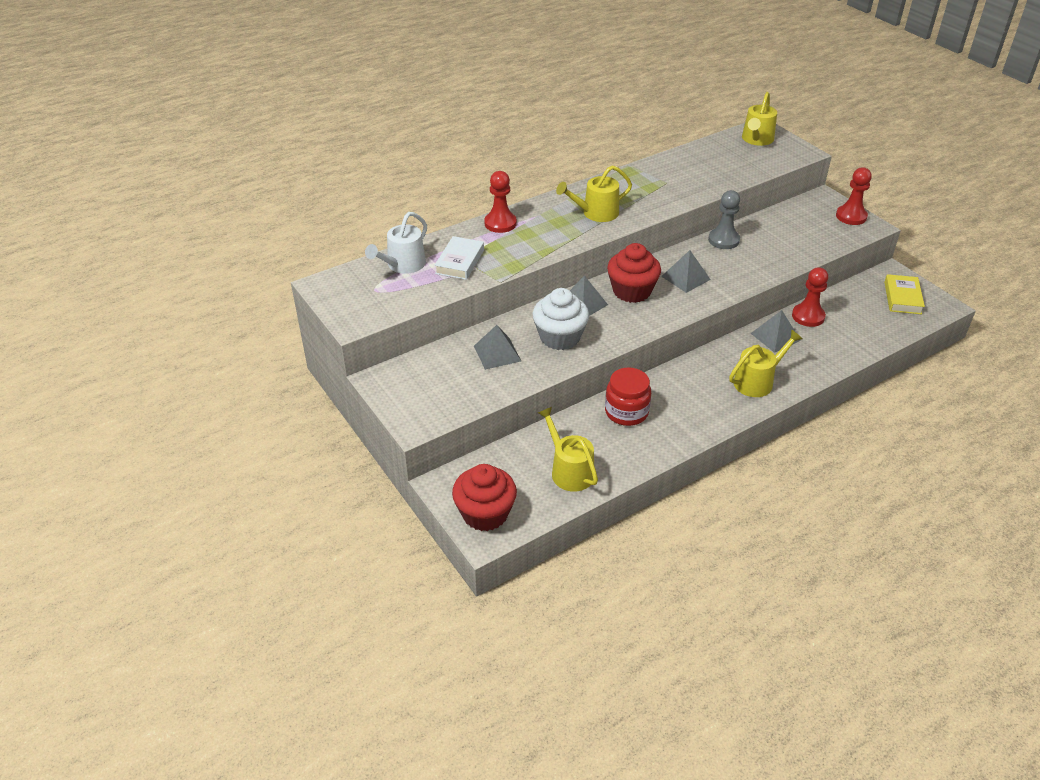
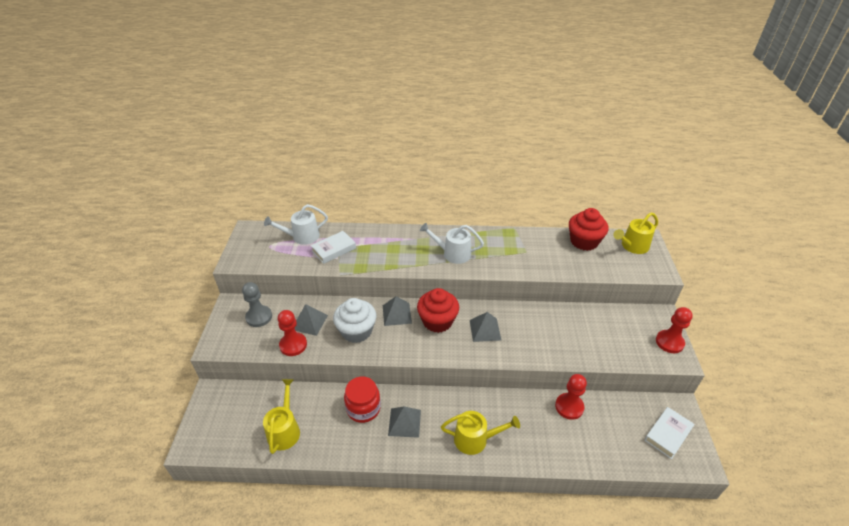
camera: 35 degrees right, 0 degrees up
(485, 513) = (209, 429): red cupcake -> red cupcake (584, 241)
(500, 223) = (386, 234): red pawn -> red pawn (293, 345)
(596, 213) = (453, 253): yellow watering can -> white watering can
(723, 240) = (543, 313): grey pawn -> grey pawn (259, 317)
(775, 337) = (526, 410): grey pyramid -> grey pyramid (404, 422)
(902, 298) = (668, 434): yellow book -> white book

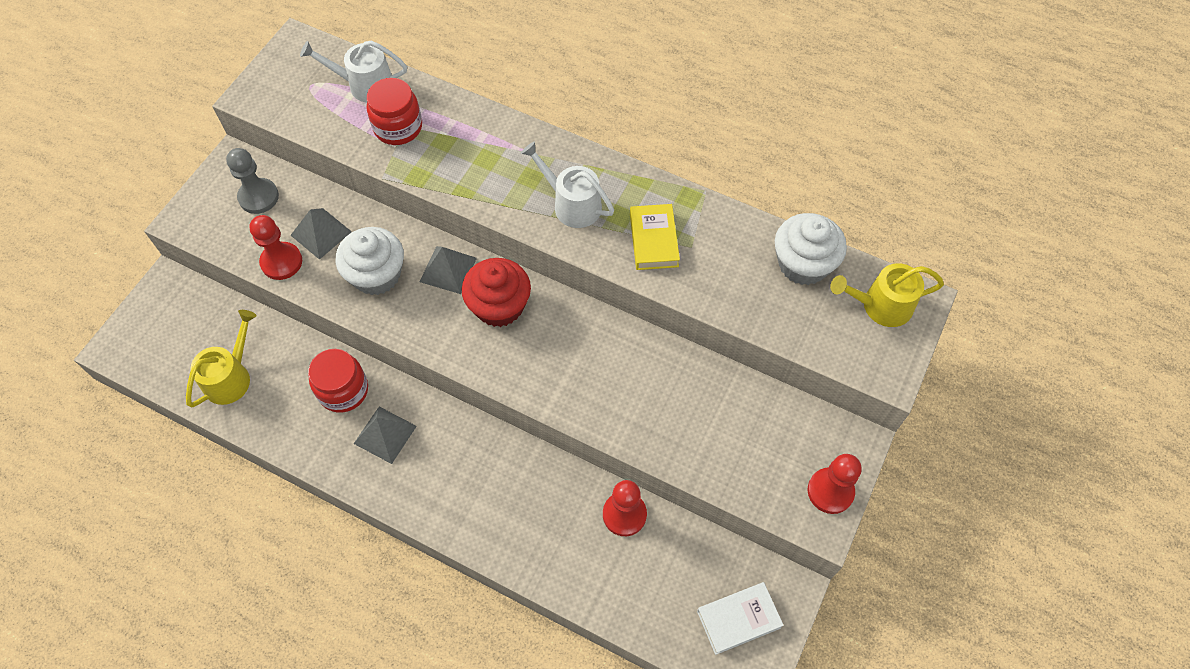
camera: 25 degrees right, 20 degrees up
(334, 249) = (398, 127): white book -> red jar
(475, 439) = (463, 500): yellow watering can -> none
(485, 330) = (559, 349): grey pyramid -> none
(506, 255) = (654, 240): none -> yellow book
(584, 241) = (803, 264): red cupcake -> white cupcake

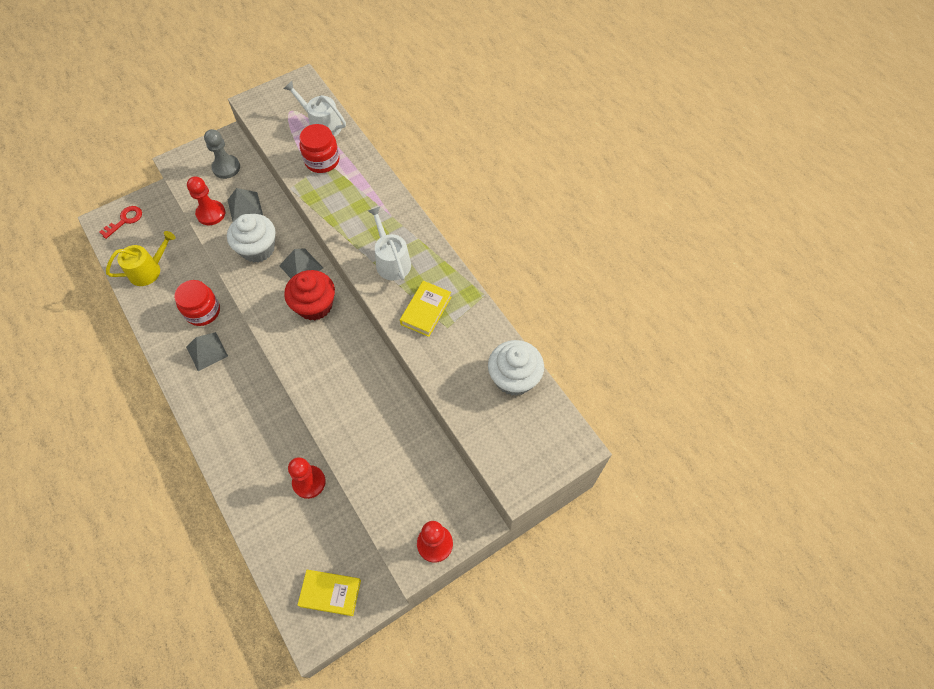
camera: 30 degrees right, 0 degrees up
(148, 331) = (125, 220): none -> red key
(738, 619) = (330, 593): white book -> yellow book
(881, 306) = (547, 435): yellow watering can -> none

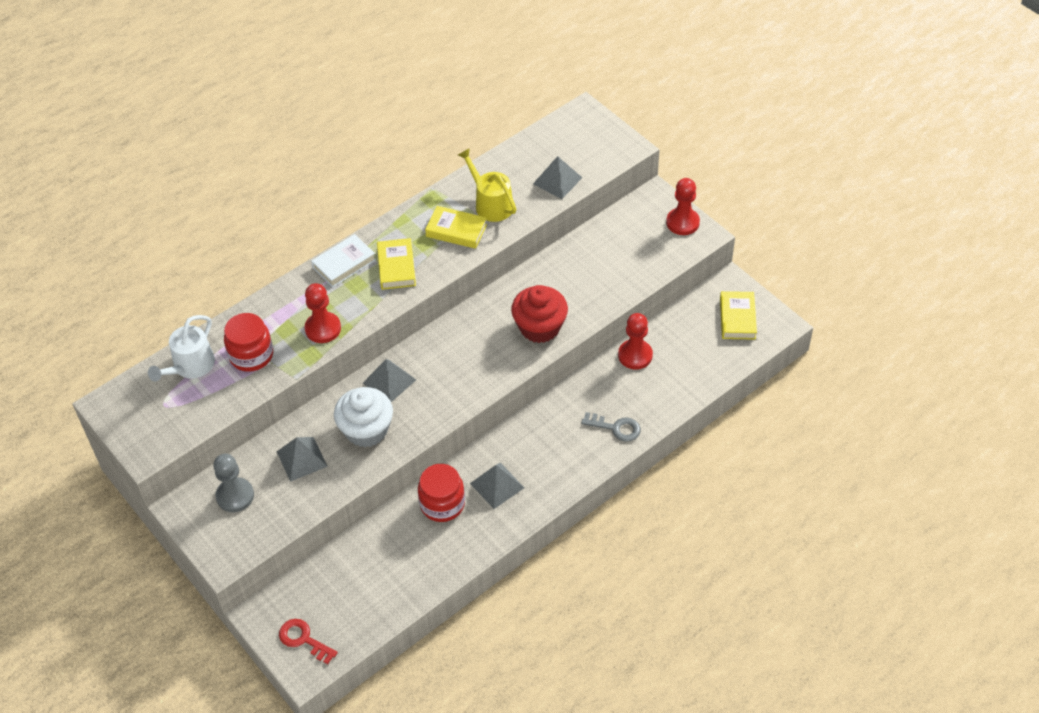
camera: 95 degrees left, 10 degrees down
(148, 270) = (386, 583): yellow watering can -> yellow watering can (491, 204)
(211, 213) = (314, 494): red pawn -> red pawn (323, 328)
(234, 452) = (616, 428): none -> grey key
(314, 305) = (441, 358): red cupcake -> red cupcake (540, 327)
(391, 261) = (396, 267): white watering can -> yellow book
(403, 223) = (344, 264): none -> white book
(477, 407) = (557, 180): none -> grey pyramid
(514, 378) = (523, 158): white cupcake -> none

